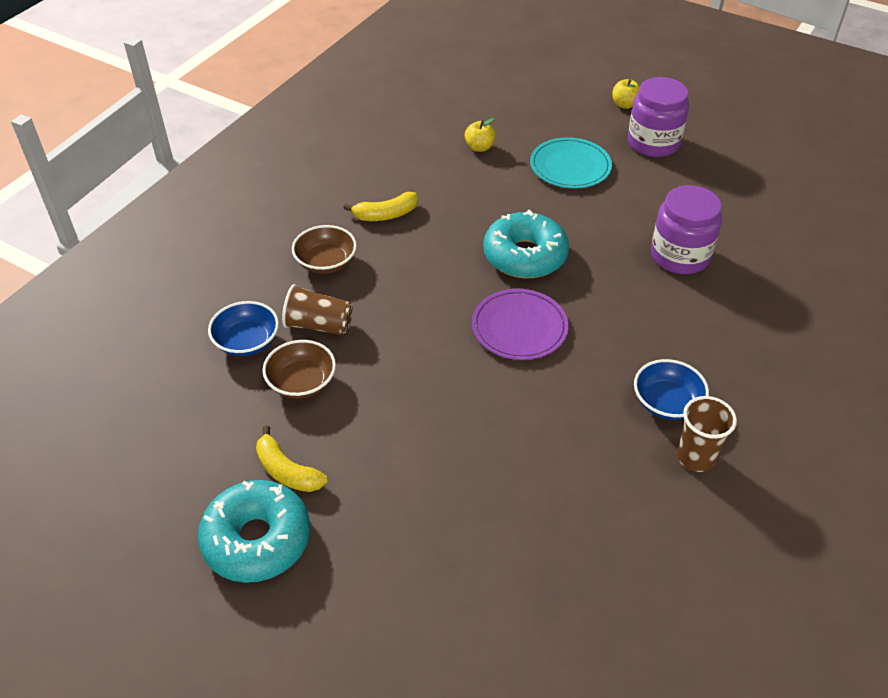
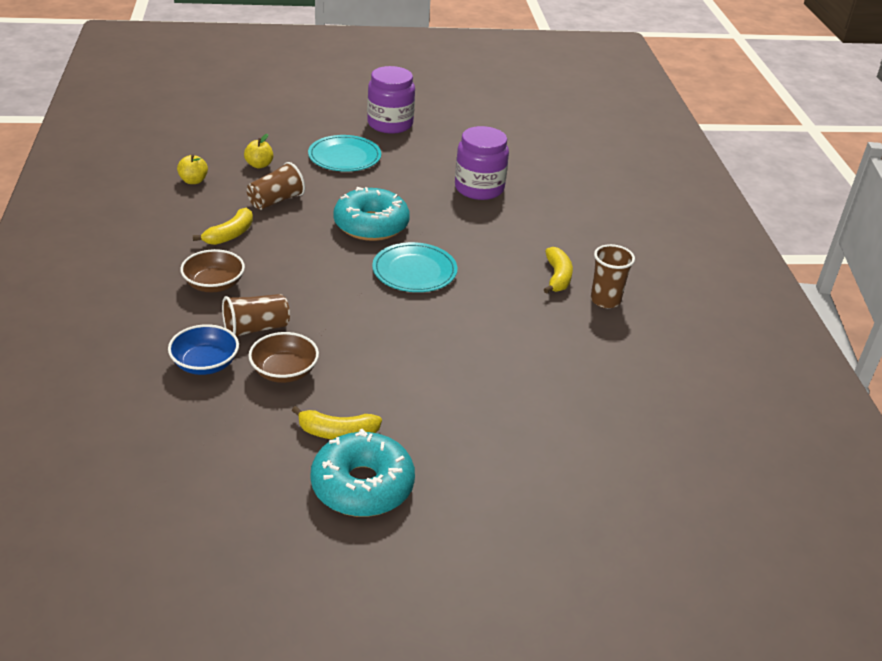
camera: 40 degrees left, 10 degrees down
(459, 193) = (276, 201): none -> brown cup
(519, 327) = (414, 271): purple plate -> turquoise plate
(624, 105) = (344, 105): yellow apple -> yellow apple (193, 181)
(666, 402) = (557, 277): blue bowl -> yellow banana

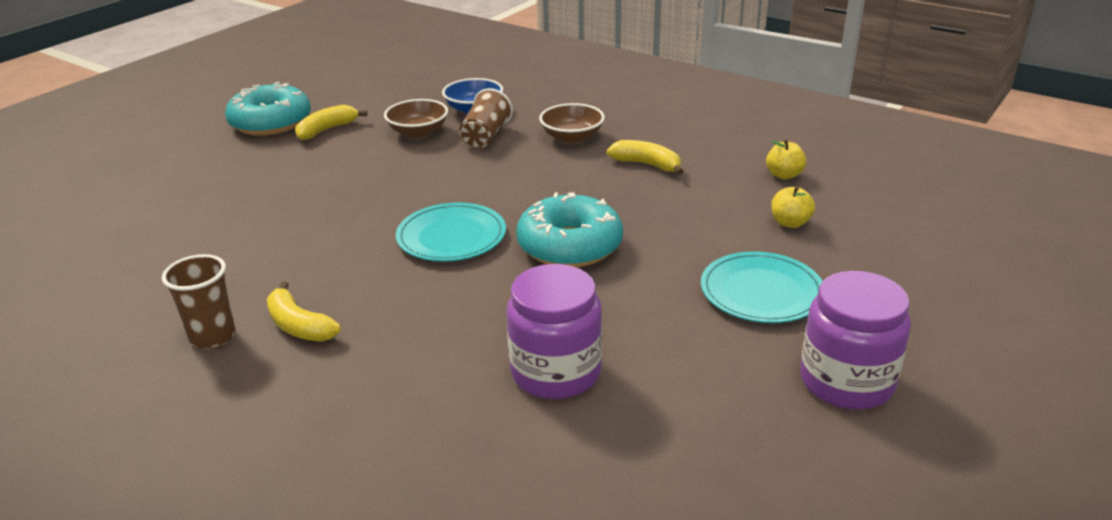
camera: 135 degrees right, 5 degrees down
(230, 235) = (647, 164): yellow banana -> yellow banana turned 135 degrees clockwise
(276, 201) = (690, 207): brown cup -> none

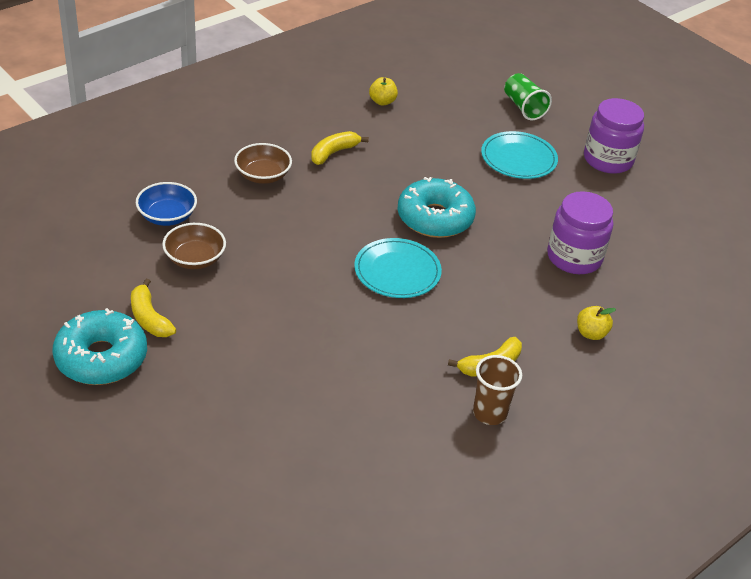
camera: 80 degrees left, 10 degrees up
(485, 136) = (231, 221): brown cup -> none
(790, 223) = (446, 121): yellow apple -> yellow apple (591, 333)
(901, 280) = (524, 107): none -> green cup

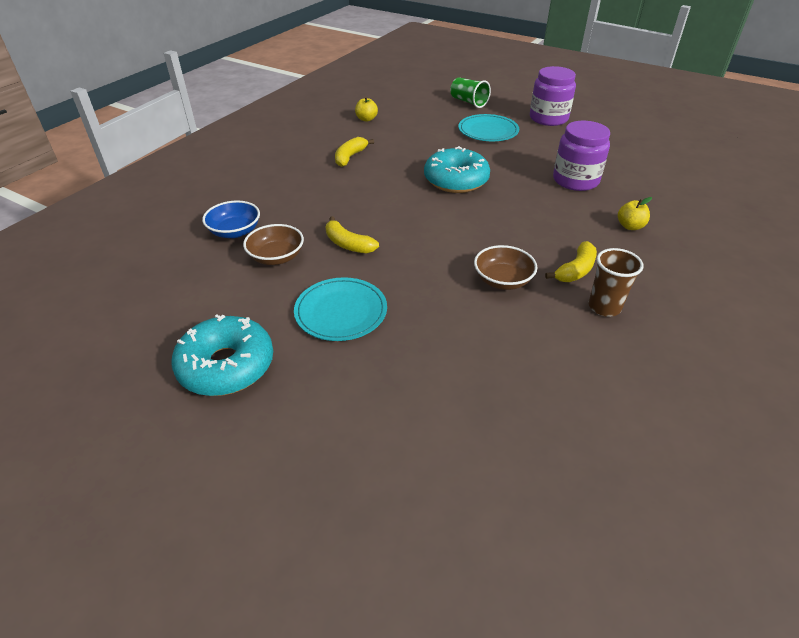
camera: 15 degrees left, 0 degrees up
(149, 318) = (258, 316): yellow banana -> yellow banana (348, 244)
(263, 175) = (302, 184): brown bowl -> brown bowl (502, 280)
(397, 271) = (453, 222): turquoise plate -> turquoise plate (341, 312)

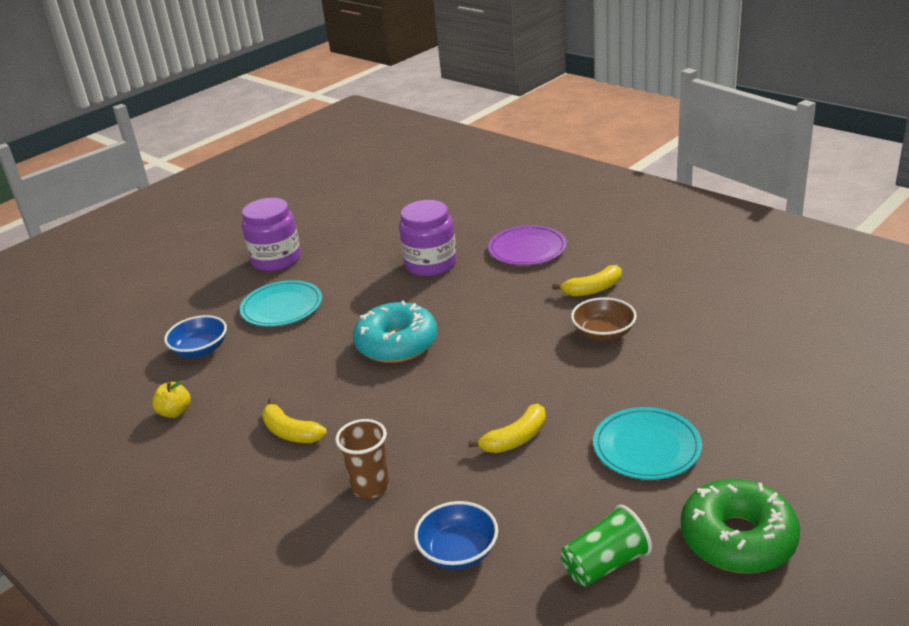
camera: 75 degrees left, 10 degrees down
(226, 366) = (738, 539): turquoise donut -> green donut
(276, 257) = (531, 504): brown bowl -> none
(430, 114) = (200, 349): none -> blue bowl
(468, 102) = (186, 313): green cup -> green cup (605, 564)
(575, 270) = (593, 289): yellow banana -> yellow banana turned 105 degrees clockwise
(604, 307) = (649, 283): brown cup -> brown cup (370, 487)
(630, 226) = (527, 249): yellow apple -> purple plate

